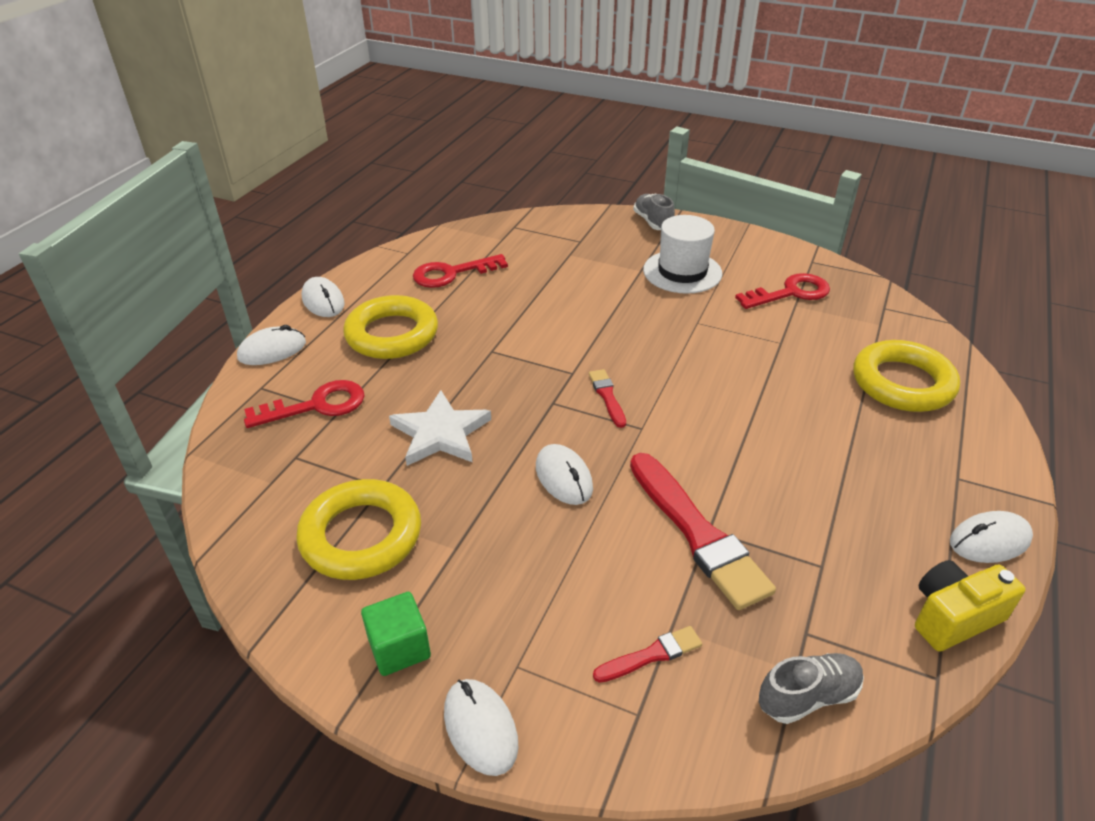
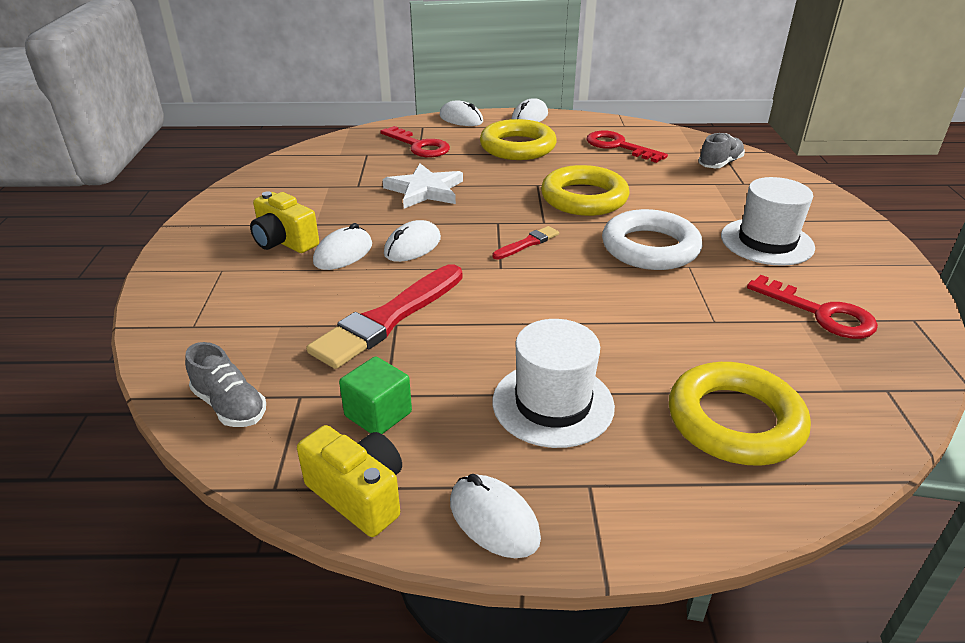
camera: 65 degrees right, 5 degrees down
(361, 536) = (310, 191): yellow ring -> yellow ring (584, 198)
(399, 648) = (223, 227): green cube -> green cube (378, 414)
(480, 728) = (168, 269): white mouse -> white mouse (343, 253)
(483, 588) = (284, 242): none -> yellow camera
(651, 655) = (248, 321): red brush -> none
(653, 222) = (835, 209): grey shoe -> grey shoe (720, 164)
(657, 330) = (650, 248): none -> white ring
(861, 464) = (553, 403): none -> white hat

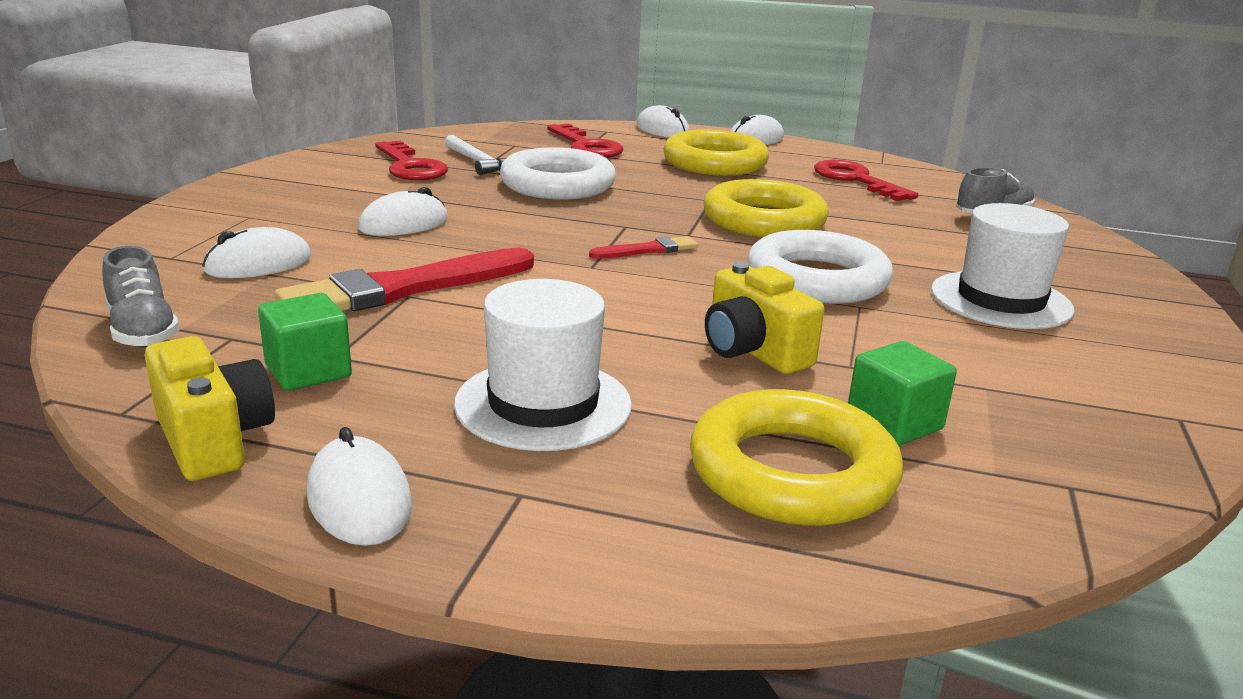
camera: 15 degrees right, 10 degrees down
(284, 242) = (344, 204): yellow camera -> yellow camera (753, 351)
(353, 178) = (479, 163): none -> white hammer
(412, 246) = (495, 230): white mouse -> white mouse (258, 264)
(425, 190) = (557, 185): white star -> white ring
(767, 364) = (894, 423): none -> green cube
(821, 313) = (1026, 386): red key -> red key (411, 167)

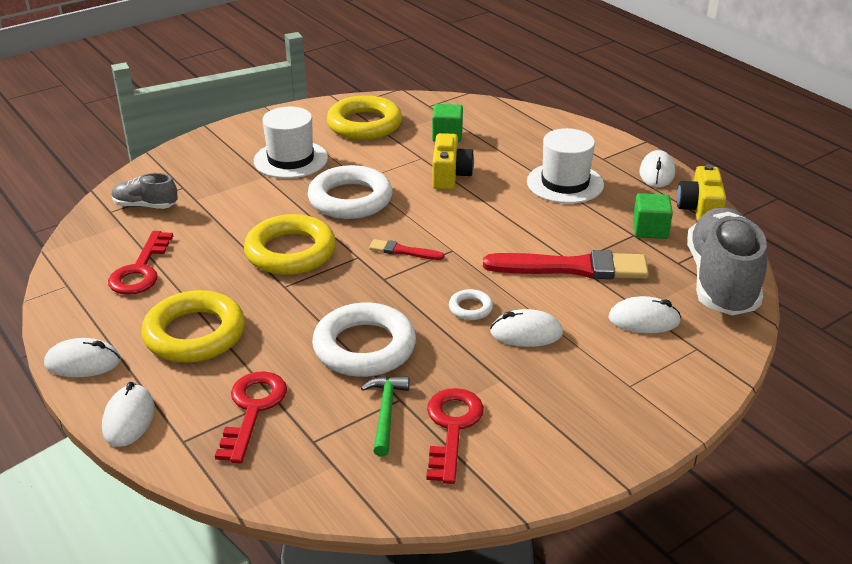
camera: 140 degrees left, 10 degrees up
(143, 331) = (721, 281): grey shoe -> grey shoe, size x2.08
(479, 163) = (386, 412): white hammer -> green hammer
(492, 227) = (470, 308): none -> white ring
(792, 472) = (508, 135): yellow ring -> yellow ring (364, 124)

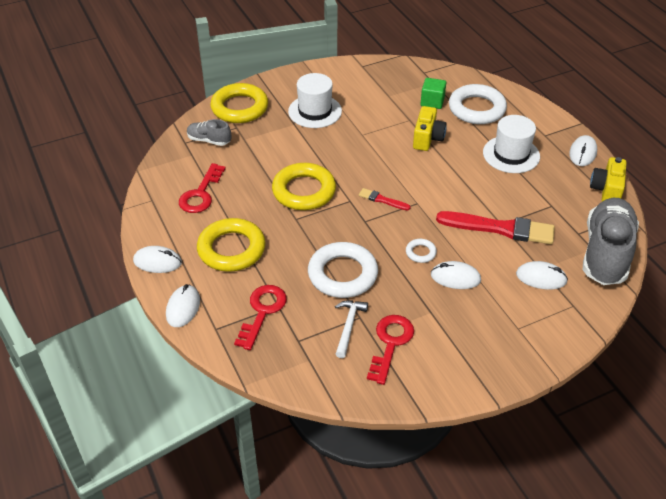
camera: 10 degrees right, 10 degrees up
(350, 199) = (352, 151): white ring -> white ring (476, 109)
(364, 124) = (373, 85): yellow ring -> yellow ring (239, 108)
(386, 412) = (349, 326): green hammer -> white hammer
(650, 230) = (564, 203): green cube -> none

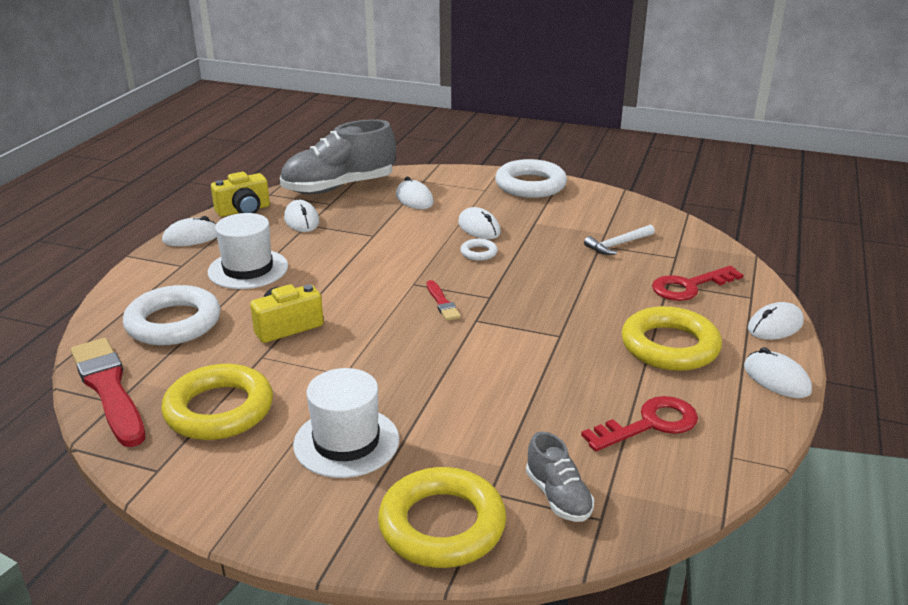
camera: 135 degrees left, 15 degrees down
(304, 191) = (512, 355): yellow ring -> yellow ring (219, 410)
(342, 274) = (574, 274): white ring -> white ring (530, 185)
(390, 343) = (596, 223): red key -> none
(432, 102) = (195, 359): green cube -> none
(499, 228) = (381, 233): red brush -> red brush (109, 389)
(561, 206) = (301, 220): none -> white mouse

